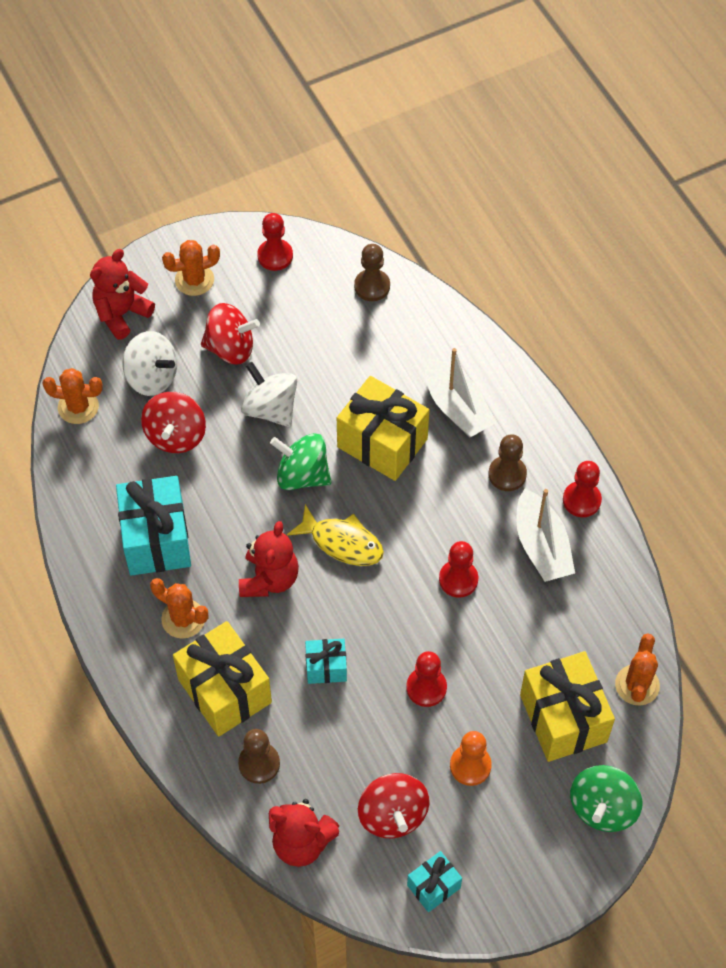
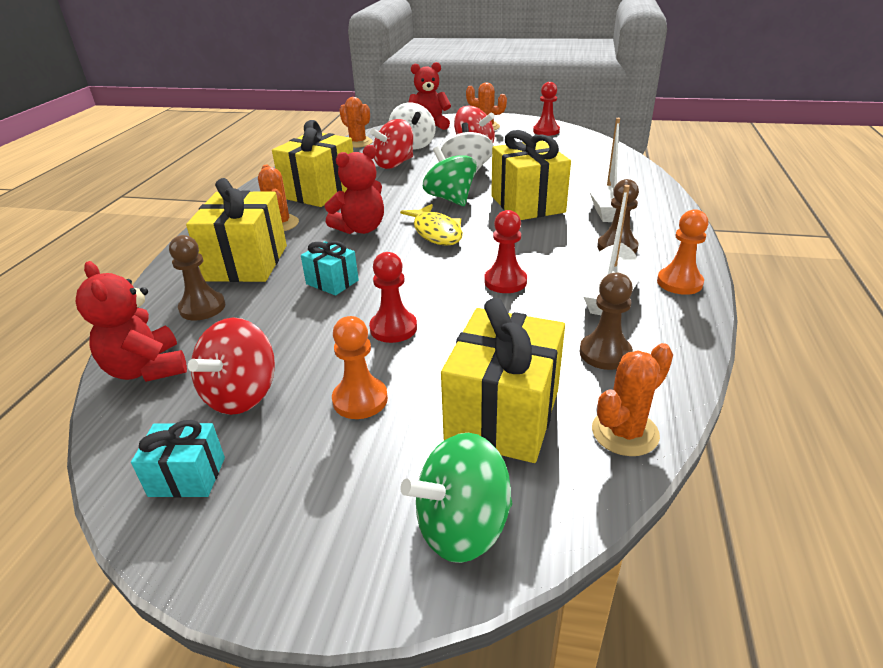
camera: 40 degrees right, 25 degrees down
(156, 539) = (320, 192): turquoise gift -> yellow gift
(372, 286) = (599, 153): brown pawn -> brown pawn (605, 353)
(581, 500) = (679, 283): red pawn -> orange pawn

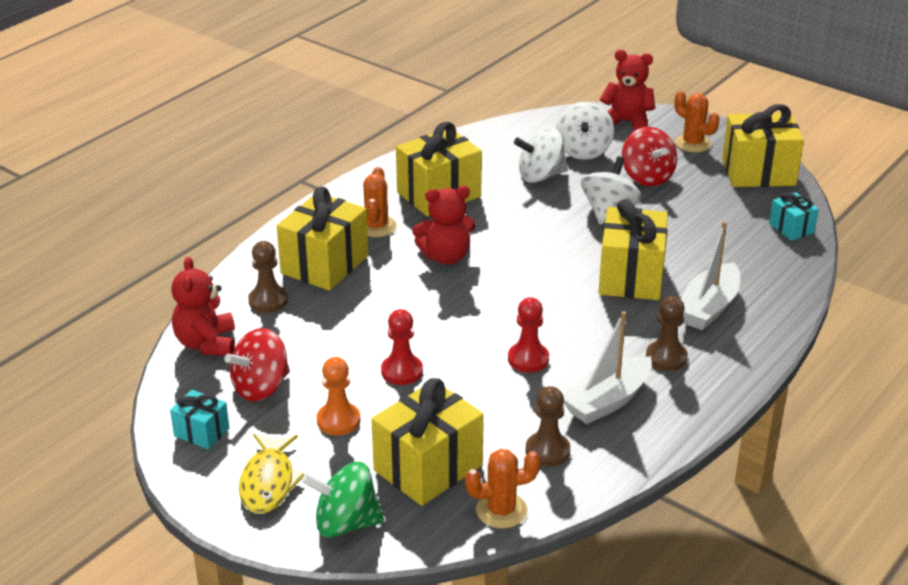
camera: 25 degrees right, 0 degrees up
(332, 282) = (383, 310): turquoise gift -> turquoise gift (791, 228)
(358, 143) = (526, 128): orange cactus -> none
(394, 164) = (541, 176): red spinning top -> white spinning top
(436, 232) = (512, 284): yellow fish -> yellow fish (268, 482)
(450, 199) = (559, 245): green spinning top -> none
(546, 131) = (758, 172): red pawn -> yellow gift
(679, 283) = (681, 413): orange pawn -> none

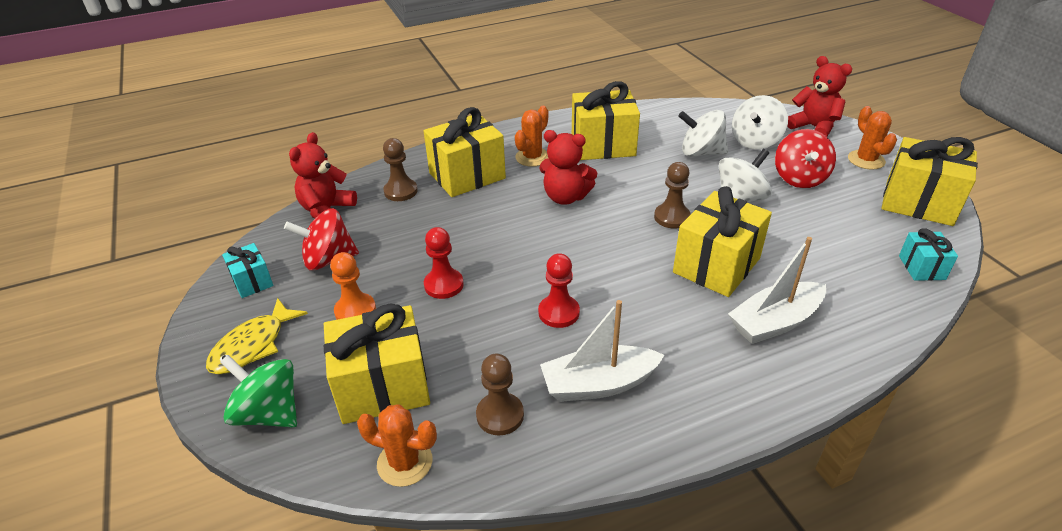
camera: 30 degrees right, 5 degrees up
(666, 357) = (693, 360): brown pawn -> brown pawn (672, 217)

